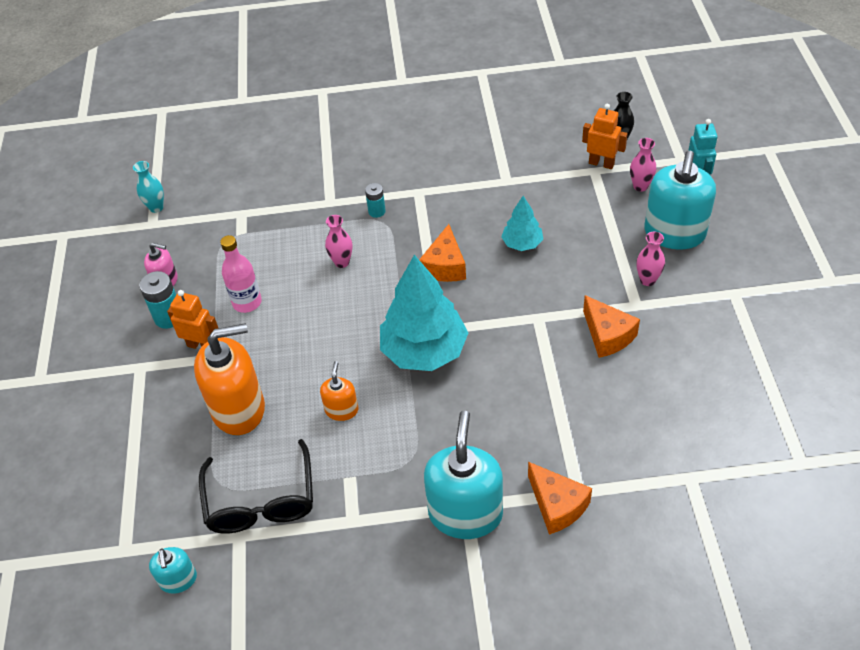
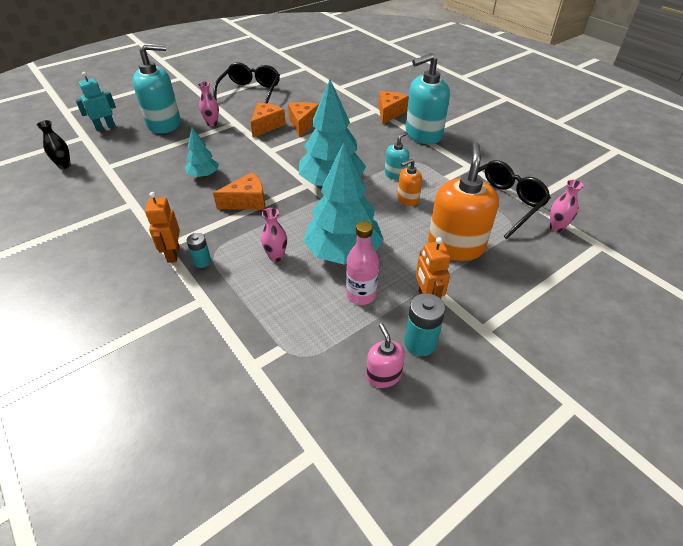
camera: 125 degrees left, 5 degrees down
(156, 207) = (285, 467): turquoise vase -> none
(178, 580) = (581, 212): turquoise soap dispenser -> turquoise soap dispenser (395, 174)
(239, 409) = (455, 246): orange soap dispenser -> orange soap dispenser turned 60 degrees clockwise
(307, 313) = (343, 252): none -> turquoise tree
(588, 377) = (302, 124): none -> orange cheese
(601, 163) = (97, 166): orange robot -> orange robot (173, 254)
(640, 186) = (120, 145): pink vase -> pink vase (556, 227)
(730, 349) = (250, 92): none -> black glasses

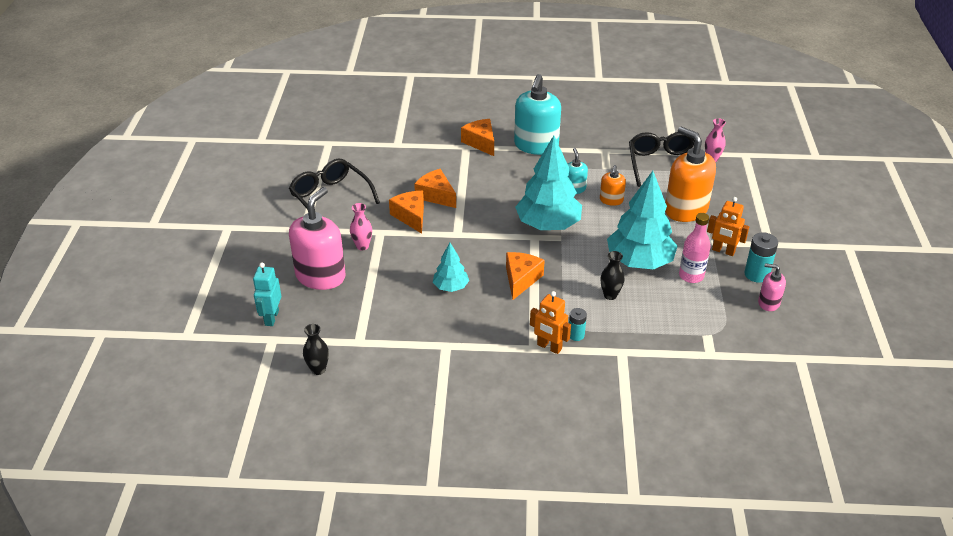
camera: 50 degrees left, 5 degrees down
(164, 124) = (320, 276): turquoise soap dispenser -> pink soap dispenser
(276, 257) = (610, 295): pink vase -> black vase

